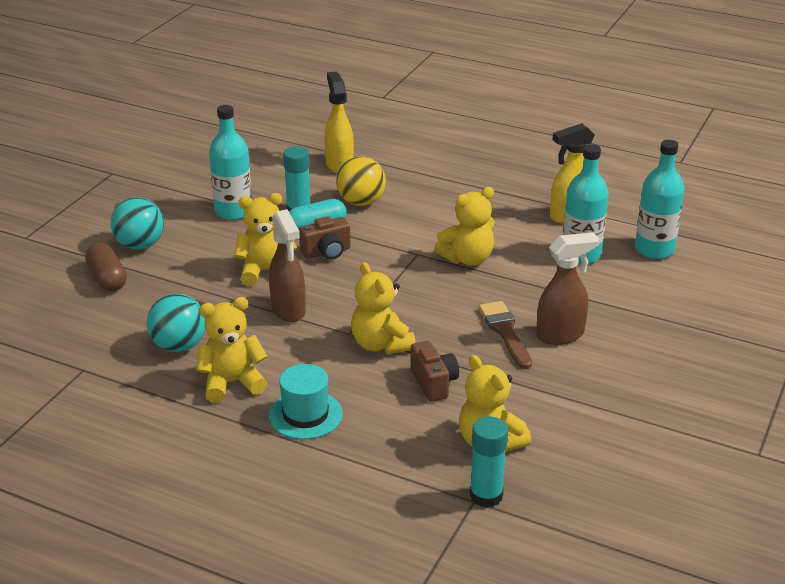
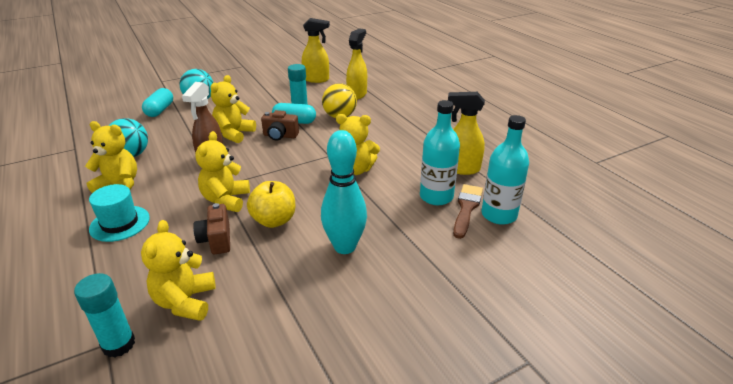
camera: 35 degrees right, 0 degrees up
(107, 278) = (160, 110): brown capsule -> turquoise capsule
(233, 211) = (267, 99): turquoise bottle -> none
(254, 160) = (316, 79): none -> yellow spray bottle
(266, 271) = (234, 134): yellow teddy bear -> yellow teddy bear turned 90 degrees counterclockwise
(434, 383) = (216, 240): brown camera -> brown camera turned 150 degrees clockwise
(461, 341) = (274, 220): none -> yellow apple
(505, 332) = (310, 227): brown brush -> brown brush (466, 208)
(561, 335) = (344, 247): brown spray bottle -> turquoise bowling pin

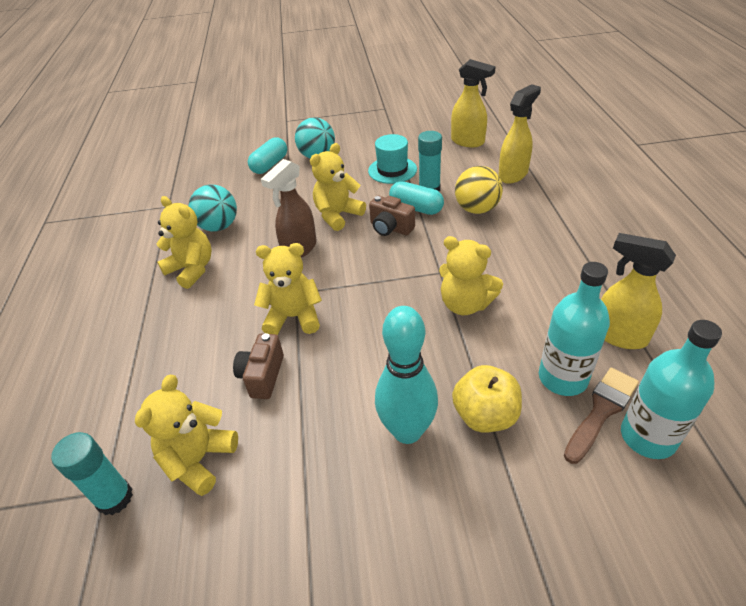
camera: 25 degrees right, 10 degrees up
(120, 223) = (174, 324): turquoise hat -> turquoise hat (392, 170)
(226, 200) = (293, 317): yellow teddy bear -> yellow teddy bear turned 60 degrees clockwise
(274, 220) = (336, 363): yellow apple -> yellow apple (485, 415)

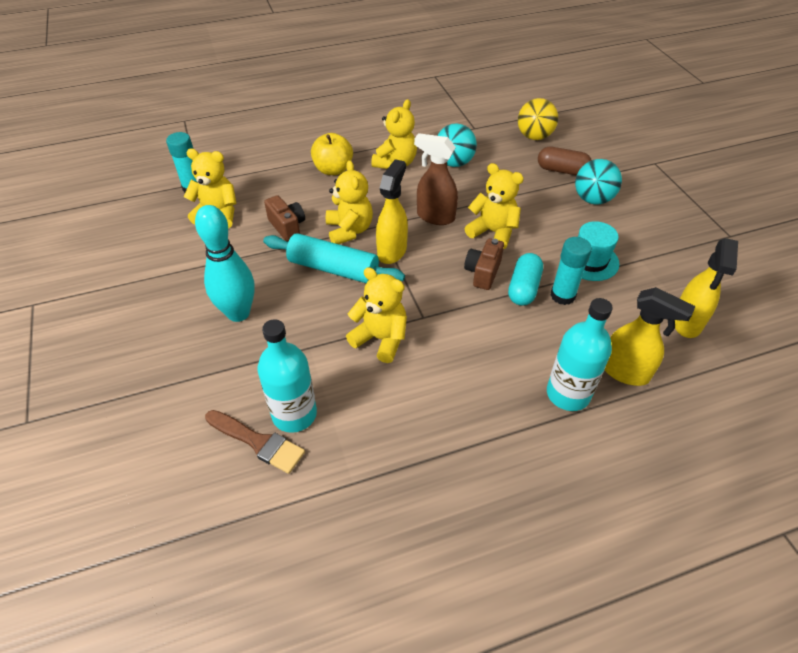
camera: 75 degrees right, 5 degrees up
(262, 376) = (287, 227): brown camera -> brown camera turned 60 degrees clockwise
(270, 165) = (562, 170): turquoise capsule -> brown capsule
(353, 335) = (333, 269): none -> turquoise rolling pin
(465, 304) = (381, 339): yellow teddy bear -> yellow teddy bear turned 105 degrees clockwise
(476, 209) = (538, 339): yellow ball -> yellow ball (534, 136)
(485, 415) = (253, 359): yellow apple -> yellow apple (333, 170)
(618, 335) = (352, 465): yellow spray bottle -> yellow spray bottle (392, 251)
(648, 437) = (230, 476): turquoise bottle -> turquoise bottle (568, 394)

